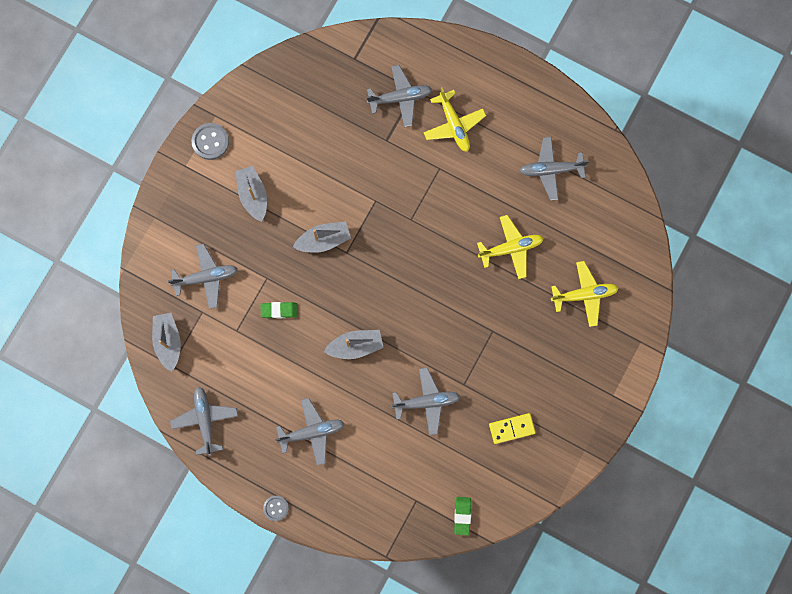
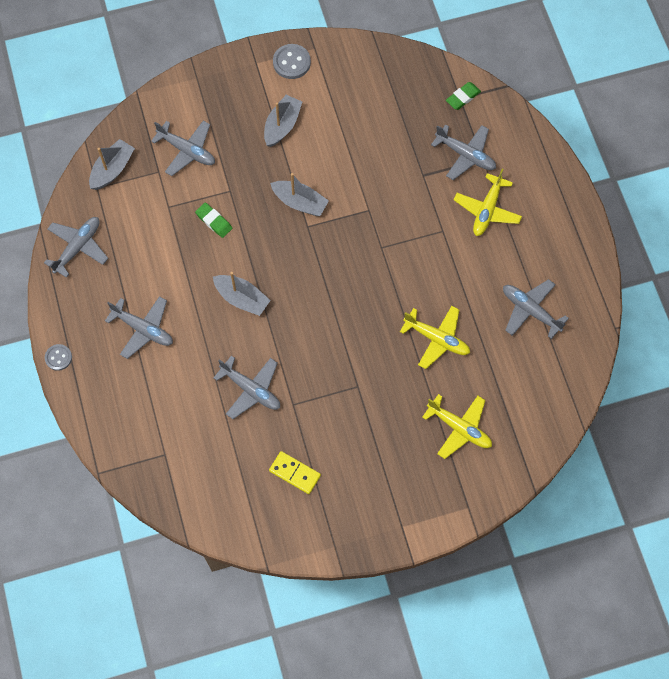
camera: 45 degrees right, 10 degrees down
(462, 516) = (187, 501): green eraser -> green eraser (463, 97)

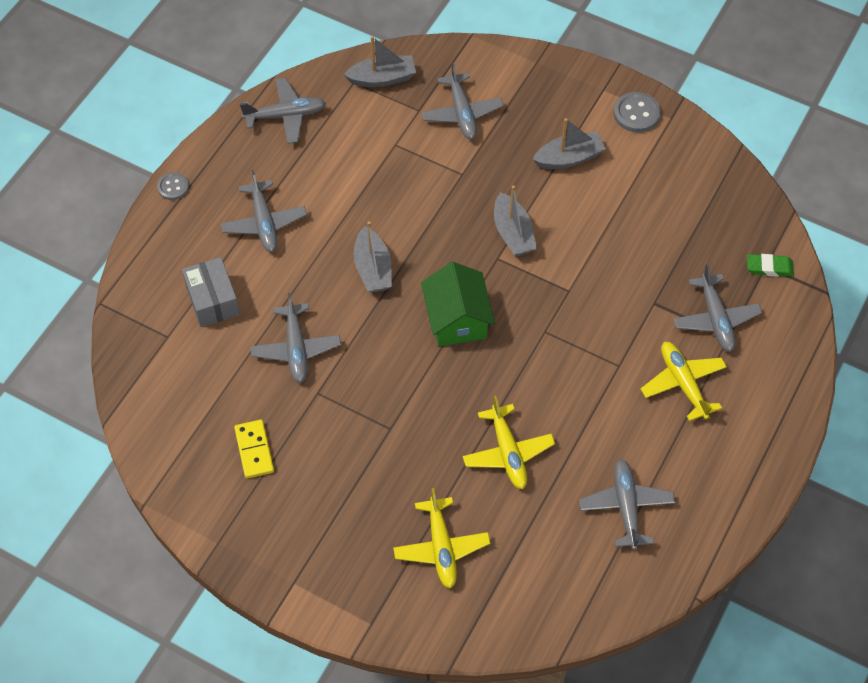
camera: 45 degrees right, 10 degrees down
(167, 407) = (212, 300): none -> grey box
(214, 221) = (420, 187): green eraser -> none
(325, 285) = (457, 319): none -> green house
(487, 210) = (683, 383): yellow plane -> yellow plane turned 90 degrees clockwise

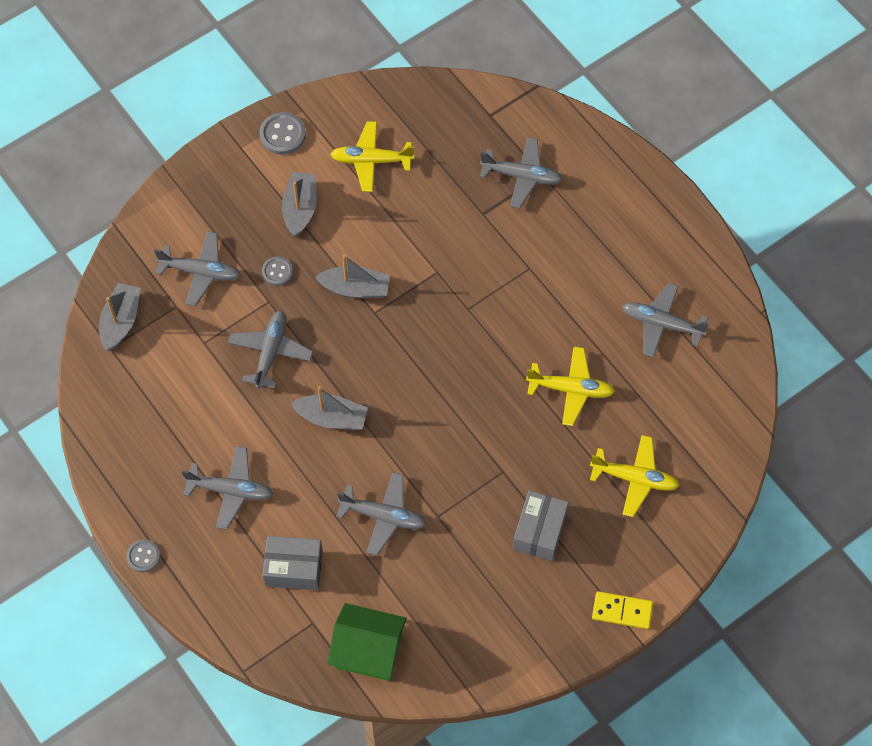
camera: 65 degrees left, 5 degrees up
(254, 450) = (470, 592): yellow domino -> yellow domino (622, 611)
(286, 116) = (116, 423): grey plane -> grey plane (270, 352)
(343, 484) = (539, 531): none -> grey box
(457, 319) = (421, 372): green house -> green house (368, 650)
(495, 168) = (277, 272): none -> grey button
(683, 383) = (570, 229): yellow plane -> yellow plane (371, 161)
(769, 267) = (493, 113): green eraser -> none

